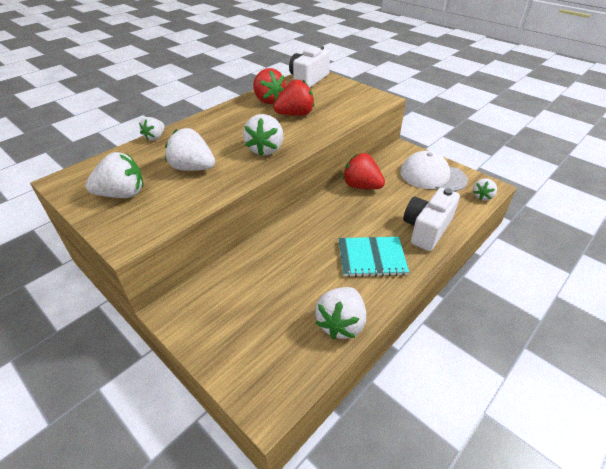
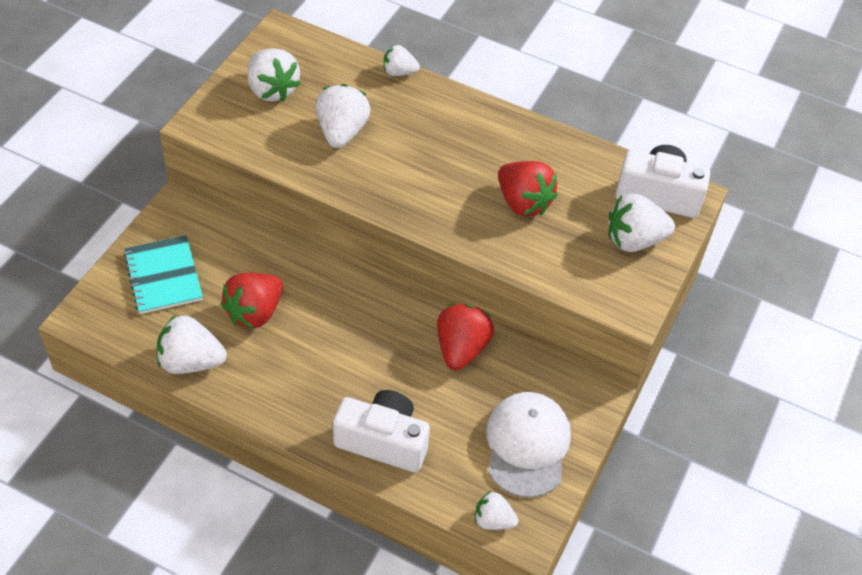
camera: 70 degrees right, 10 degrees up
(265, 149) = (410, 191): white strawberry -> white strawberry (634, 240)
(268, 100) = (556, 160): red strawberry -> red strawberry (254, 312)
(371, 258) = (304, 379): turquoise notebook -> turquoise notebook (163, 276)

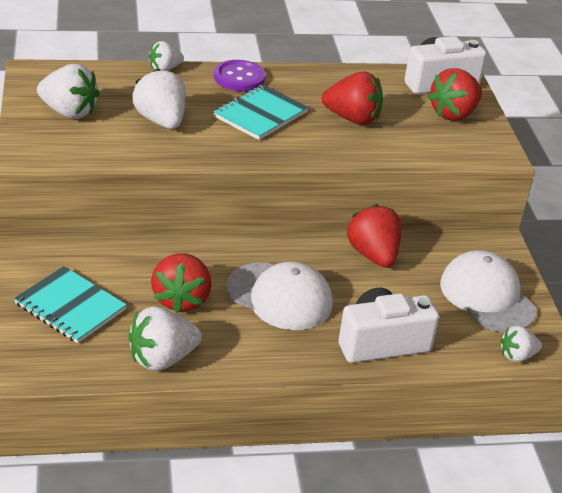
camera: 35 degrees left, 15 degrees down
(338, 350) = (279, 296): none -> white cap
(438, 161) = (260, 114): none -> turquoise notebook
(459, 109) = (239, 77): none -> purple button
(634, 240) = (453, 114): white strawberry -> red strawberry

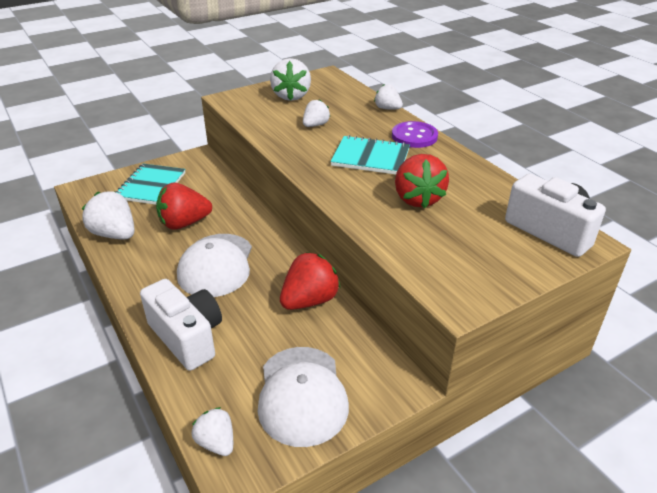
camera: 70 degrees right, 0 degrees up
(161, 121) = (315, 125): white strawberry -> white strawberry, size x0.60
(453, 114) = (501, 253): red strawberry -> none
(487, 296) = (302, 395): white cap -> white cap turned 135 degrees clockwise

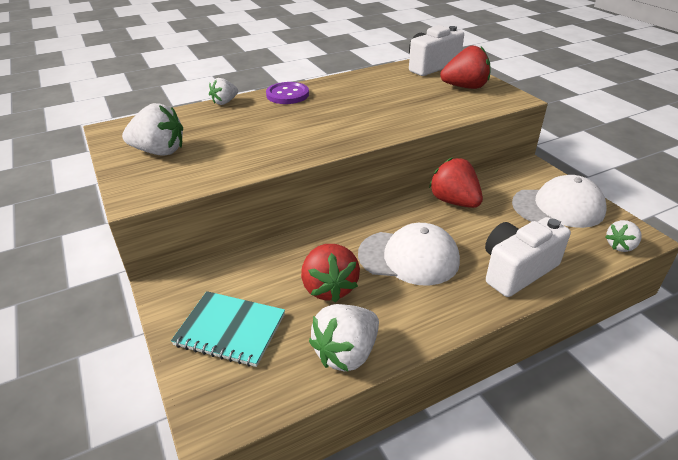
camera: 85 degrees left, 0 degrees up
(315, 125) = (245, 138): white strawberry -> none
(370, 157) = (322, 115): turquoise notebook -> none
(417, 199) = (392, 101): red strawberry -> red strawberry (465, 87)

